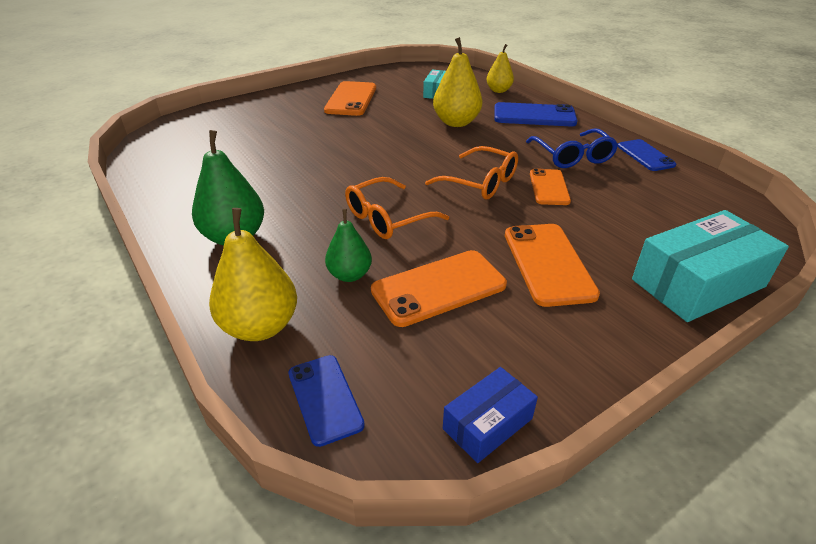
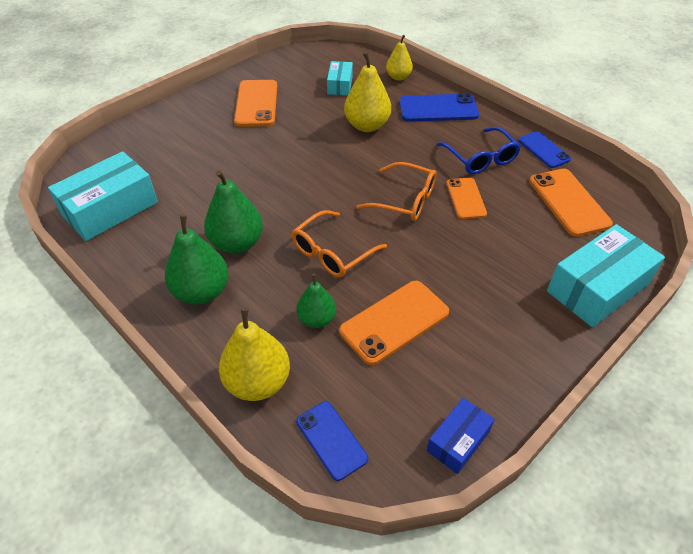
camera: 10 degrees left, 10 degrees up
(176, 162) = (110, 208): none -> turquoise box
(289, 200) = (237, 243): none -> green pear
(548, 264) = (478, 284): orange phone -> orange phone (568, 202)

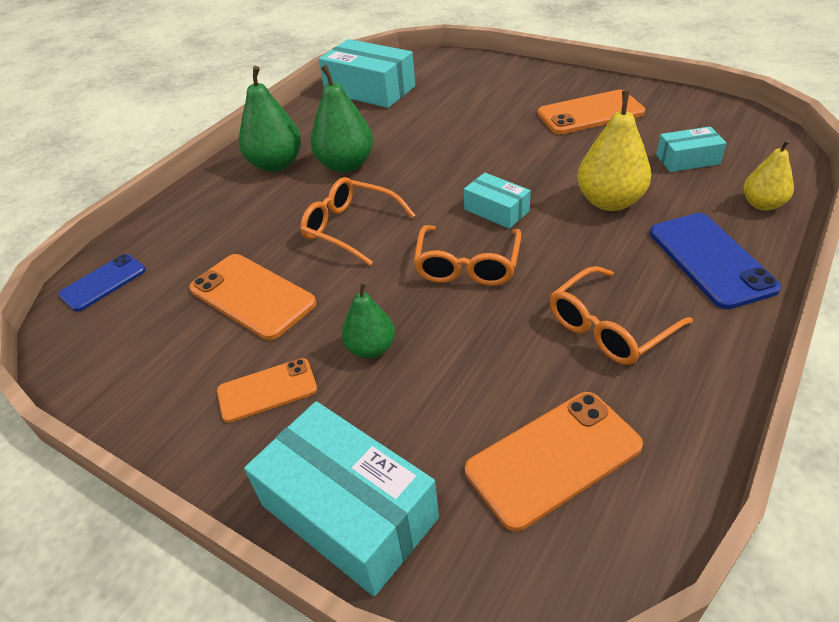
camera: 80 degrees right, 5 degrees down
(258, 382) = (171, 223): yellow pear -> none
(316, 319) = (250, 240): green pear -> green pear (371, 348)
(350, 174) = (496, 210): none -> turquoise box
(458, 441) = (89, 375): blue box -> none
(466, 198) = (499, 324): orange phone -> orange phone (267, 390)
(480, 158) = (609, 327): blue glasses -> orange glasses
(543, 150) = (691, 409): blue phone -> none

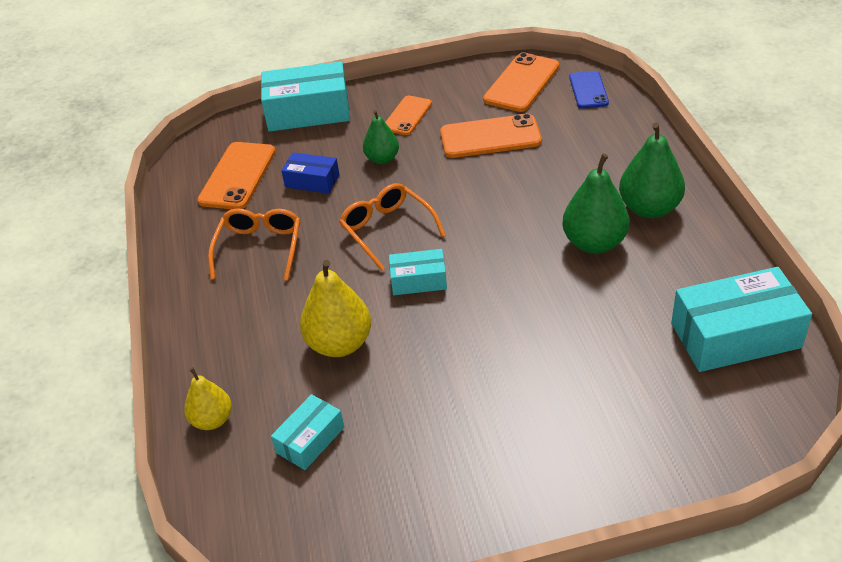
camera: 135 degrees right, 0 degrees up
(350, 228) = (502, 204): orange glasses -> none
(472, 375) = (312, 181): none -> blue box
(590, 113) = (463, 452): orange phone -> orange phone (521, 83)
(710, 260) = (225, 336): blue phone -> none

